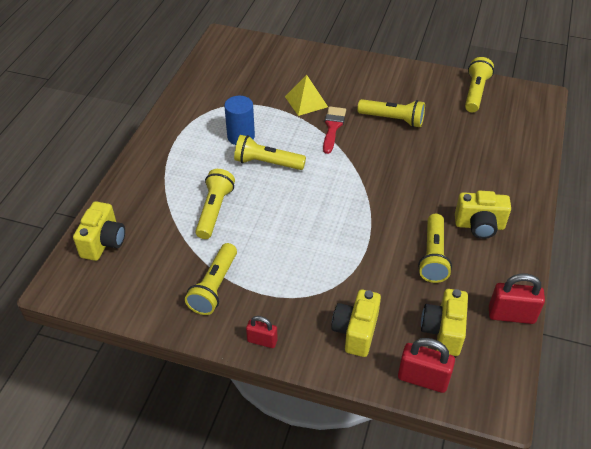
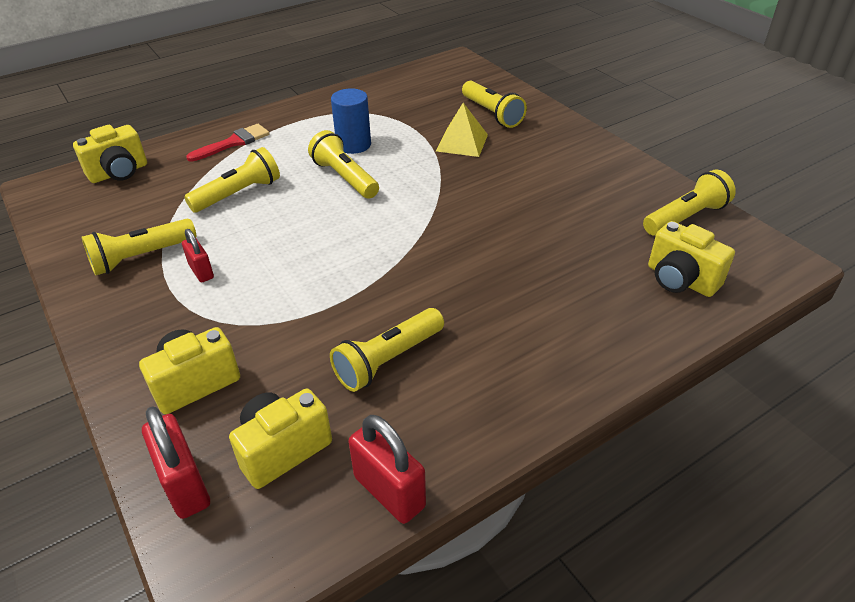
camera: 40 degrees right, 5 degrees down
(262, 341) = (105, 331): red padlock -> red padlock (201, 271)
(333, 127) = (457, 177): red brush -> red brush (233, 143)
(392, 119) = (536, 199): yellow flashlight -> yellow flashlight (492, 114)
(479, 226) = (492, 361): yellow camera -> yellow camera (680, 280)

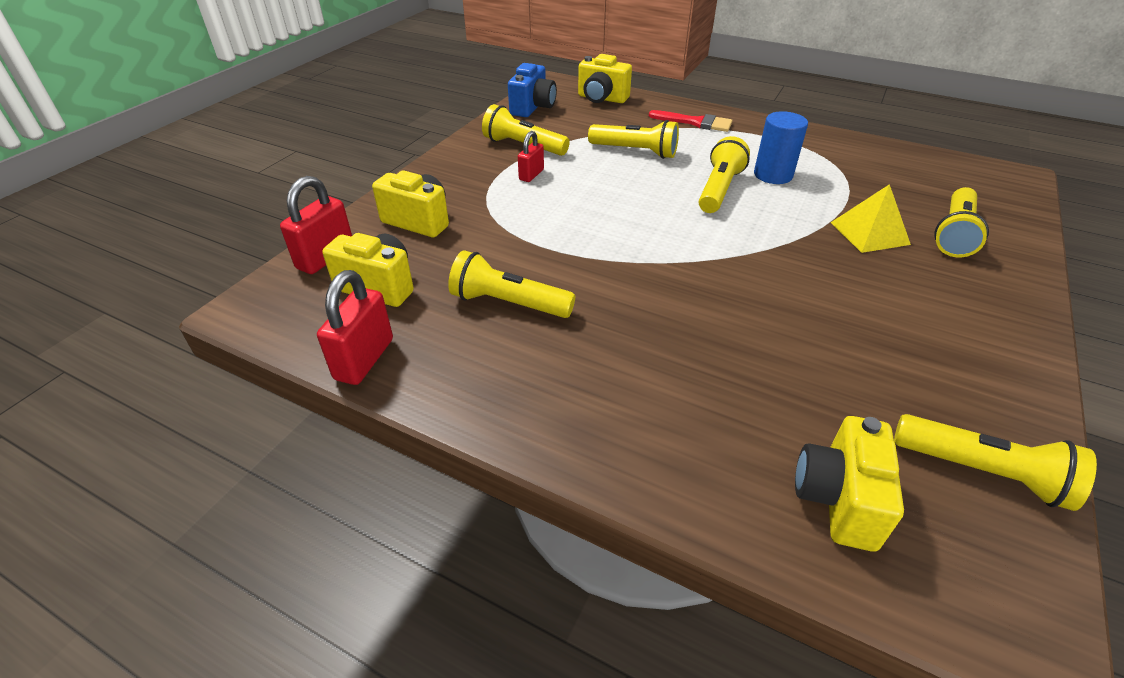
camera: 60 degrees right, 0 degrees up
(72, 222) = (533, 108): none -> blue camera

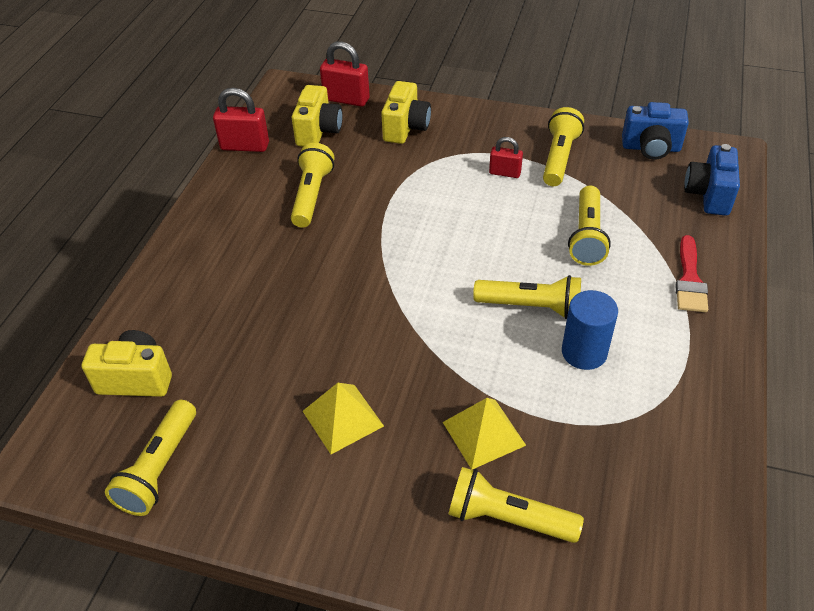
camera: 80 degrees right, 5 degrees up
(602, 99) = (708, 195): yellow camera -> blue camera
(870, 312) = (343, 418): none -> yellow pyramid

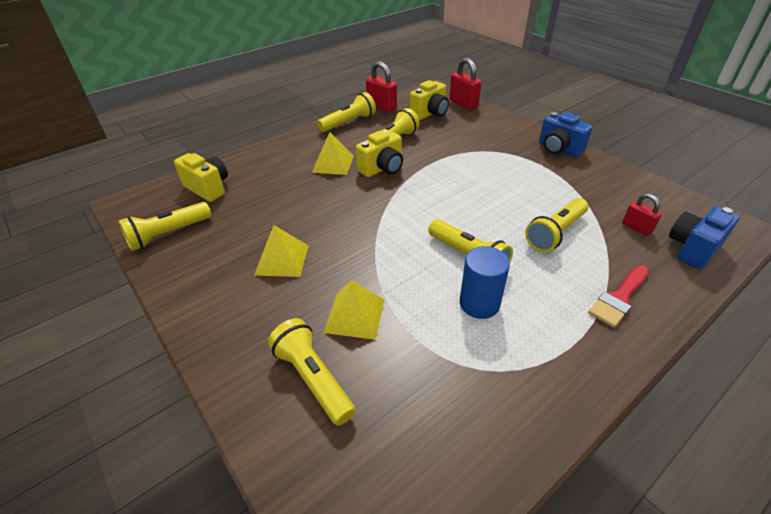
camera: 35 degrees right, 5 degrees down
(269, 262) = (333, 164): none -> yellow pyramid
(406, 128) = (485, 128): yellow camera -> yellow camera (382, 168)
(505, 173) = (529, 174): red padlock -> red padlock (636, 228)
(559, 158) = (580, 180): yellow flashlight -> yellow flashlight (348, 122)
(651, 148) = (665, 200): blue camera -> blue camera (559, 149)

